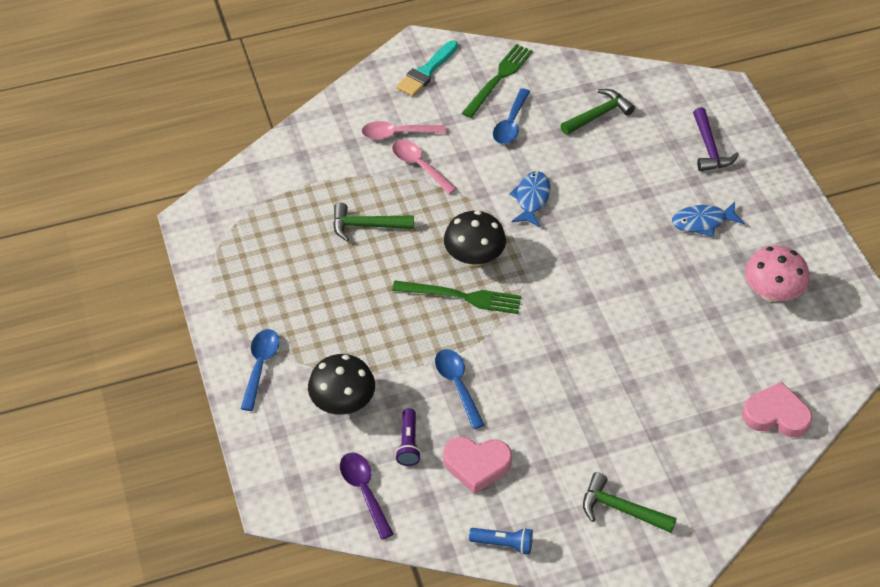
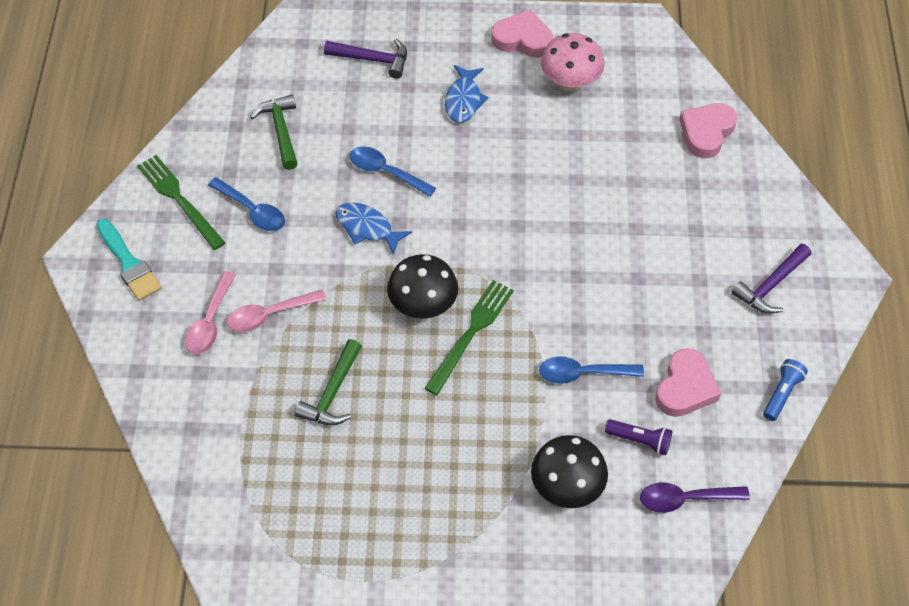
camera: 70 degrees left, 5 degrees up
(260, 366) = (487, 557): blue spoon -> blue spoon (385, 172)
(620, 509) = (771, 286): green hammer -> purple hammer
(800, 244) = (523, 39): none -> pink heart

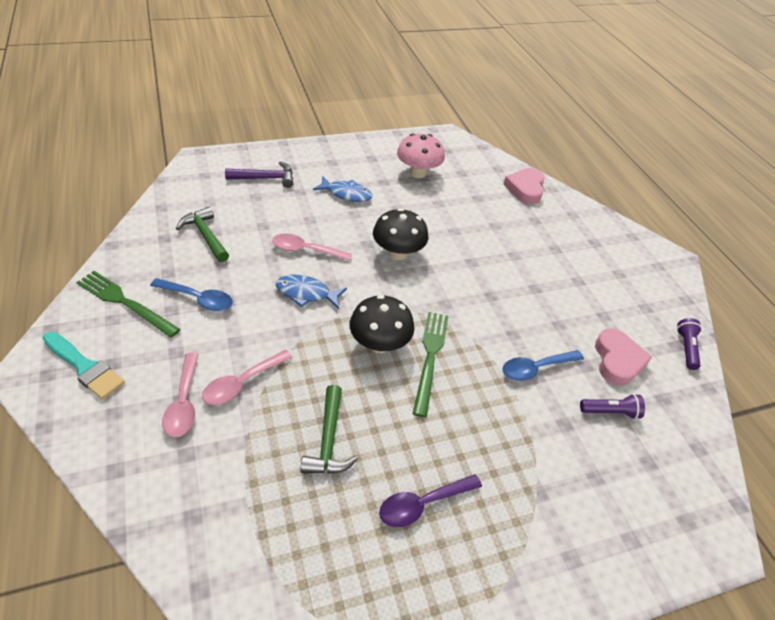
camera: 25 degrees left, 10 degrees down
(385, 172) = (305, 250): blue spoon -> pink spoon
(463, 100) = (346, 194): blue fish -> blue fish turned 60 degrees counterclockwise
(523, 39) = (372, 152): pink heart -> none
(567, 487) = (577, 470): black mushroom -> black mushroom (398, 253)
(685, 499) = (674, 452): purple spoon -> purple spoon (422, 504)
(771, 286) = (628, 275): purple hammer -> none
(782, 394) = (686, 348): blue flashlight -> purple flashlight

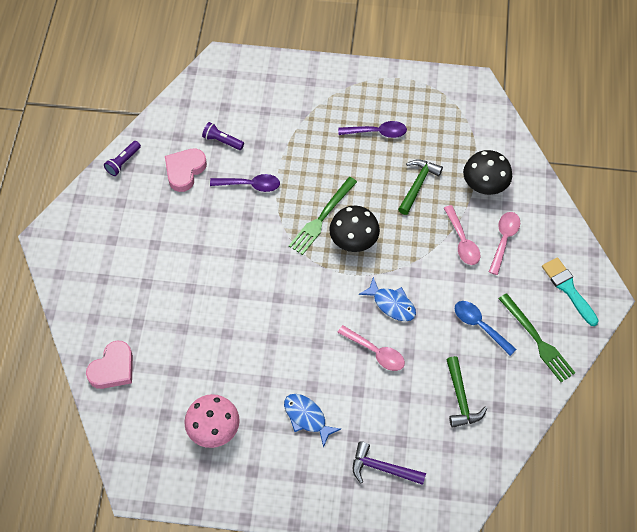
camera: 150 degrees left, 15 degrees up
(242, 383) = (462, 241): pink spoon -> pink spoon turned 90 degrees clockwise
(398, 253) = (294, 323): black mushroom -> black mushroom (484, 185)
(535, 368) = (250, 185): blue spoon -> purple spoon

